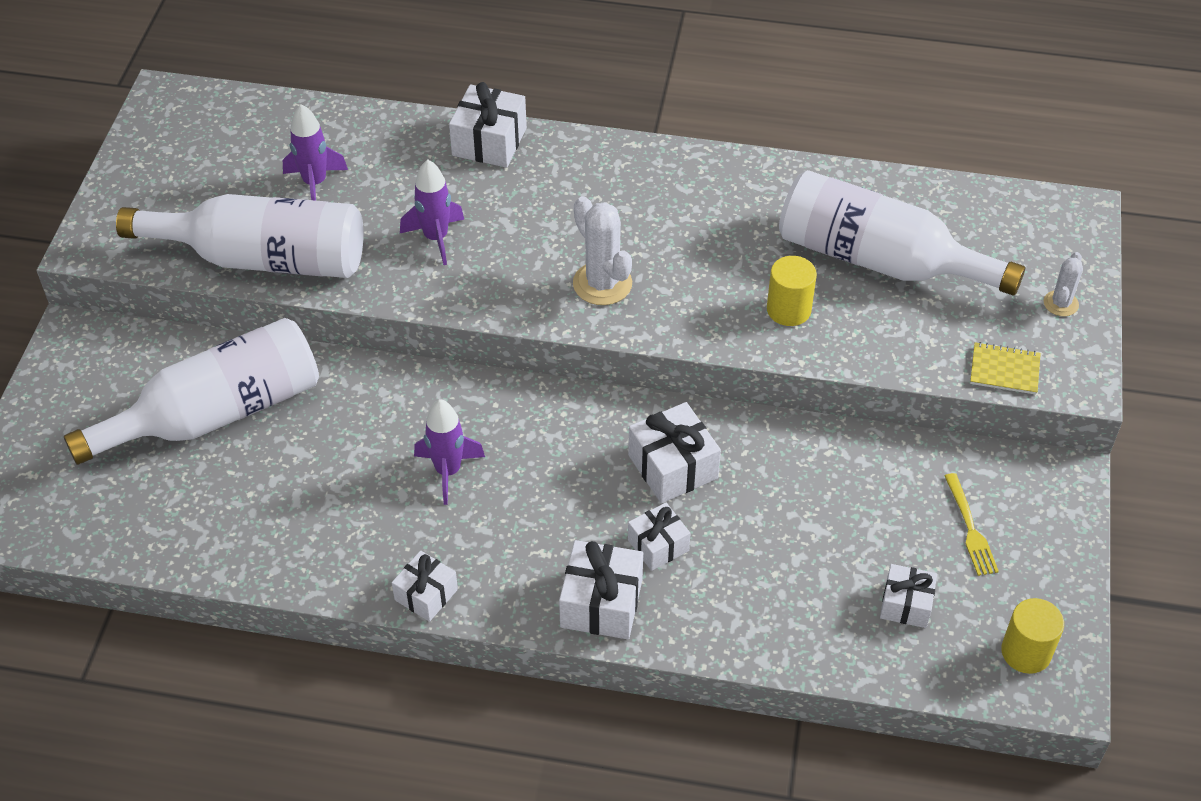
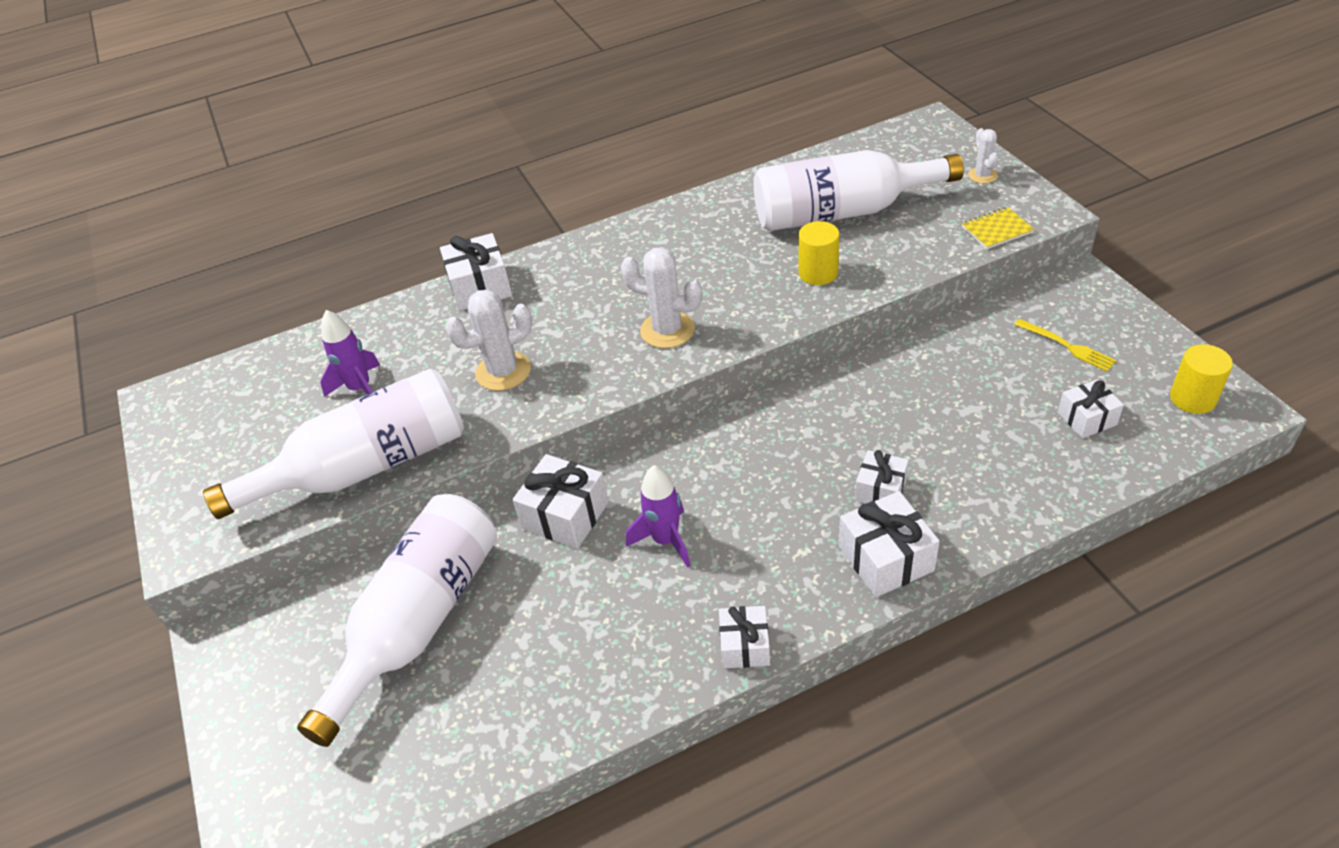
camera: 30 degrees left, 5 degrees down
(436, 238) = (503, 371): purple rocket -> white cactus
(673, 467) = (831, 430): white gift -> white gift (565, 515)

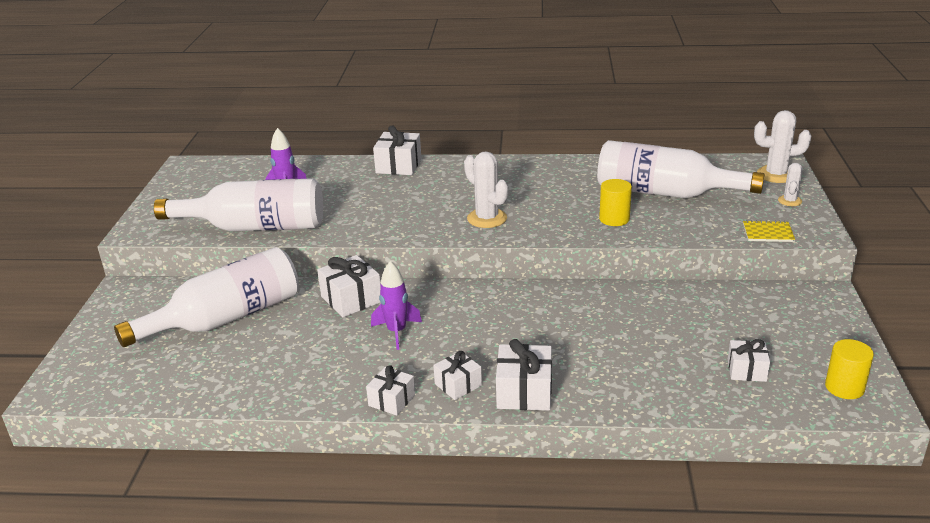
camera: 25 degrees right, 15 degrees down
(503, 371) = (371, 208): white cactus -> white cactus (776, 175)
(880, 490) = (557, 356): white gift -> white gift (458, 385)
(1067, 346) = (774, 326): yellow fork -> none

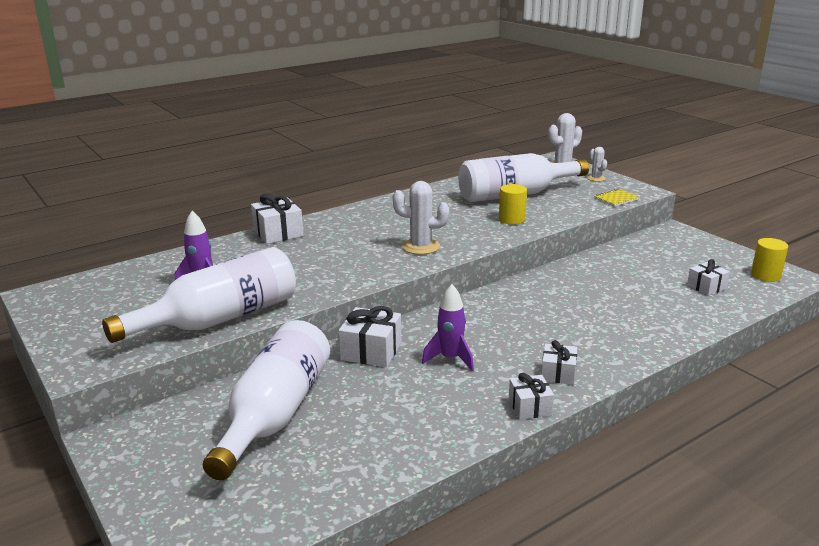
camera: 40 degrees left, 5 degrees down
(524, 392) = (609, 357): white gift -> none

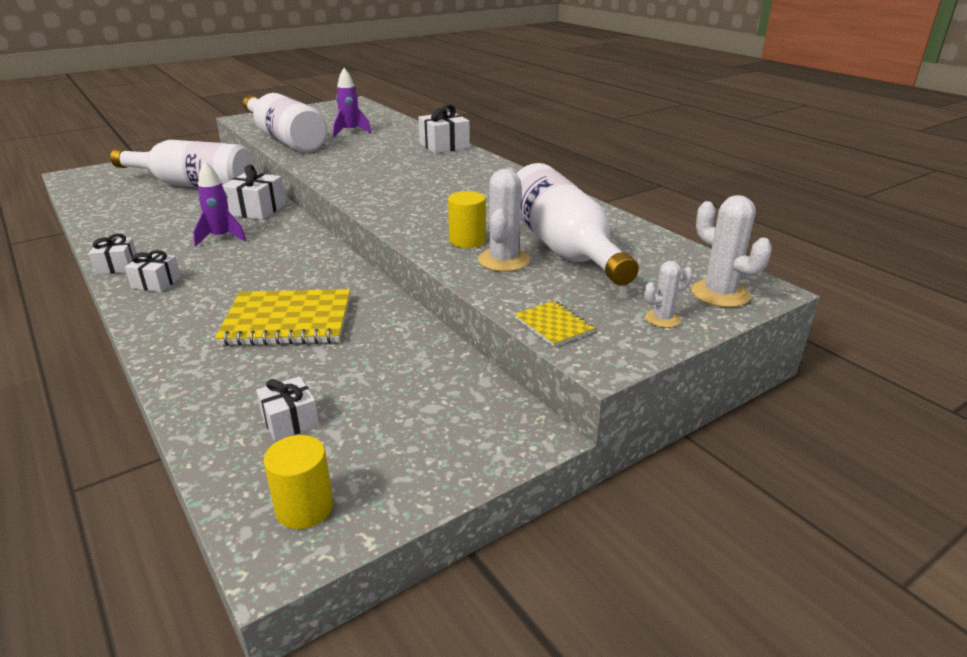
camera: 90 degrees right, 5 degrees up
(421, 247) = (394, 195): white cactus -> white cactus (503, 260)
(598, 302) = (287, 321): none -> yellow notebook

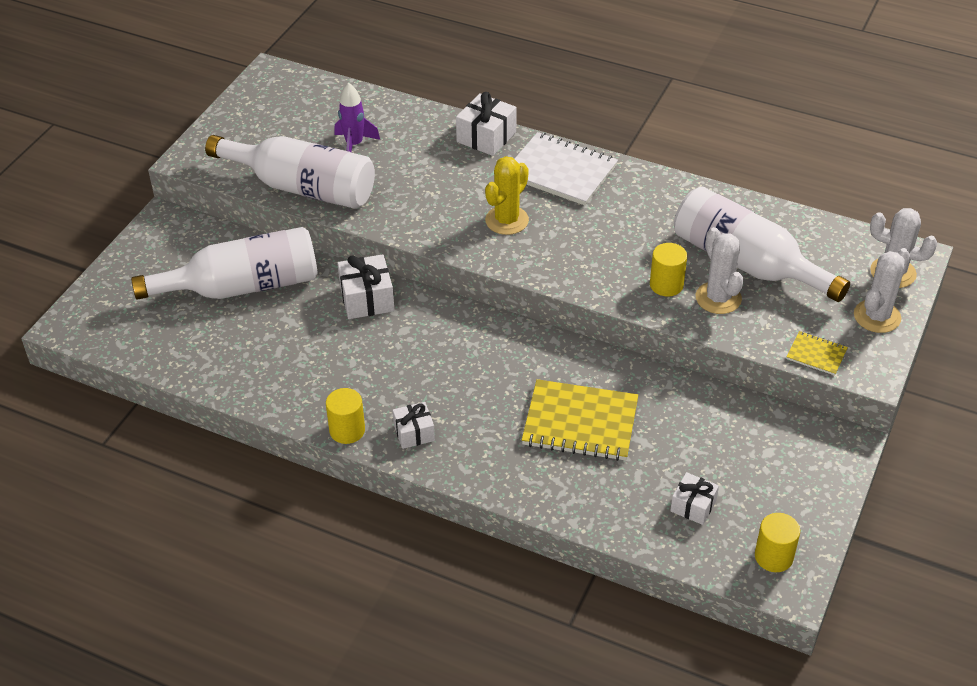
camera: 30 degrees left, 15 degrees up
(117, 266) = (347, 430): white gift -> yellow cylinder
(221, 238) = (389, 353): purple rocket -> none
(287, 321) = (580, 423): yellow notebook -> yellow notebook turned 45 degrees clockwise
(393, 180) = (507, 220): none -> yellow cactus
(473, 169) = (560, 171): none -> white notebook
(662, 319) = (877, 316): white cactus -> white cactus, size x1.72

